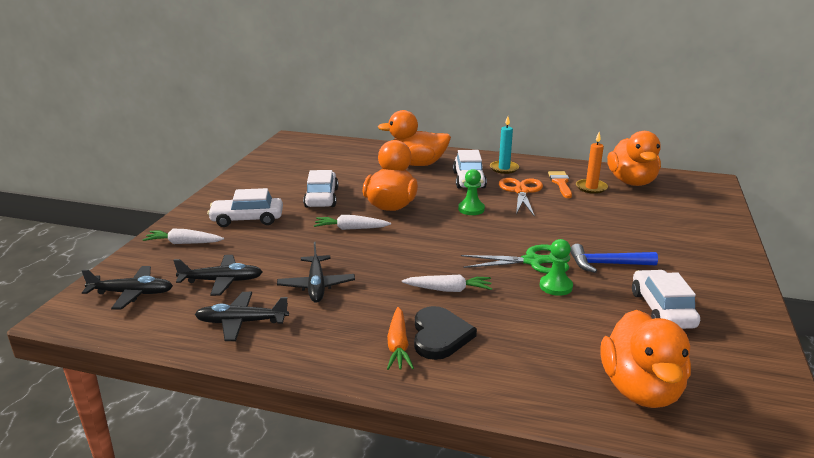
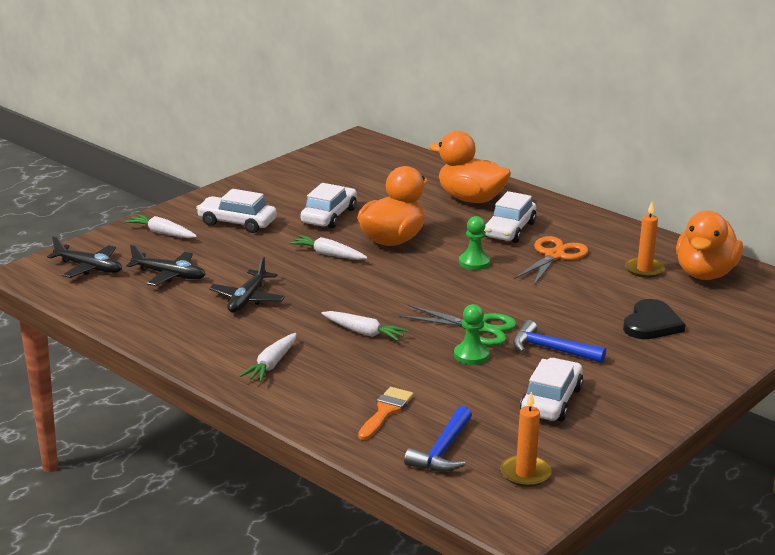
camera: 25 degrees right, 0 degrees up
(242, 322) = (160, 313): black plane -> none
(398, 345) = (271, 364): orange carrot -> white carrot
(440, 335) = (315, 366): black heart -> black heart (651, 324)
(504, 168) = (567, 225): turquoise candle -> none
(560, 183) = (614, 256): orange brush -> orange brush (385, 411)
(640, 389) = (442, 451): orange duck -> blue hammer
(731, 389) = (525, 473): none -> orange candle

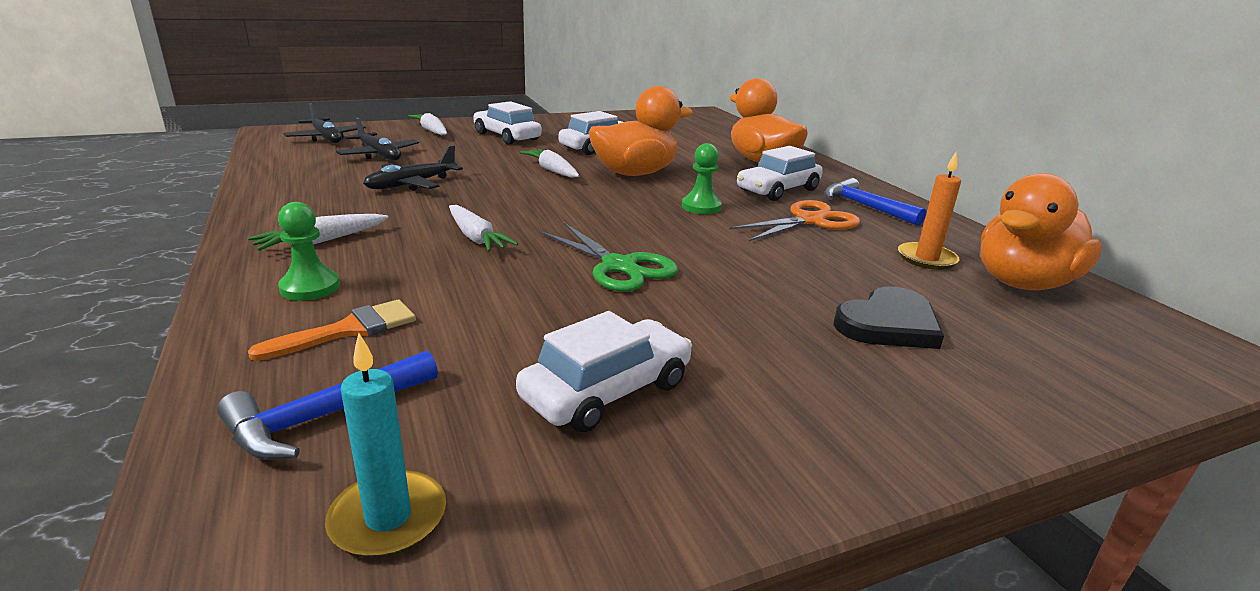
camera: 25 degrees right, 0 degrees up
(471, 355) = (569, 294): green pawn -> green pawn (310, 287)
(525, 473) = (388, 518): orange candle -> turquoise candle
(551, 349) = (693, 317): blue hammer -> blue hammer (865, 207)

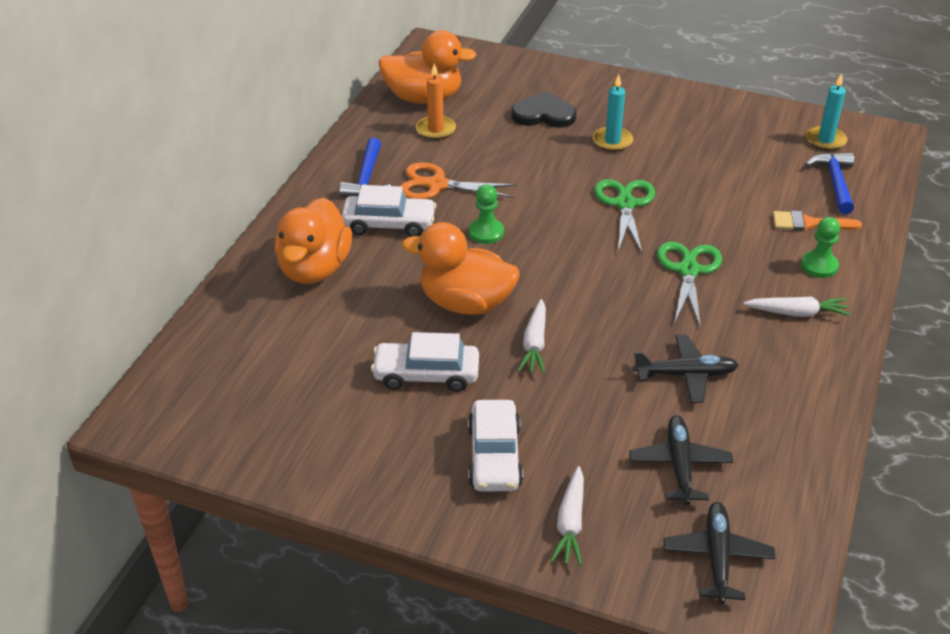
camera: 135 degrees left, 15 degrees up
(325, 417) = (835, 182): blue hammer -> blue hammer turned 90 degrees counterclockwise
(476, 238) = (688, 270): white carrot -> green scissors
(607, 391) = (715, 145): white car -> none
(749, 327) = (612, 141): none -> turquoise candle

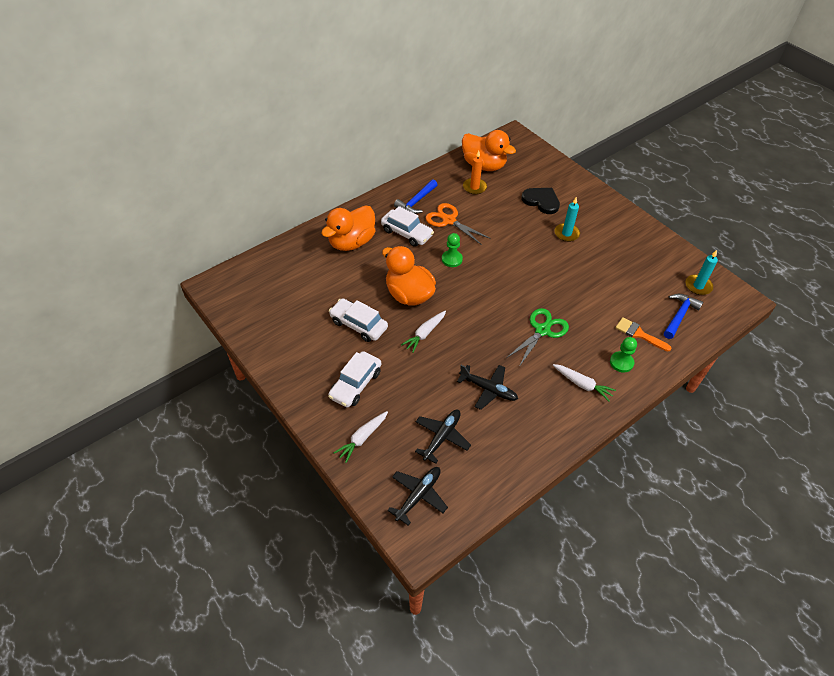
camera: 30 degrees right, 10 degrees up
(625, 204) = (541, 275): green scissors -> none

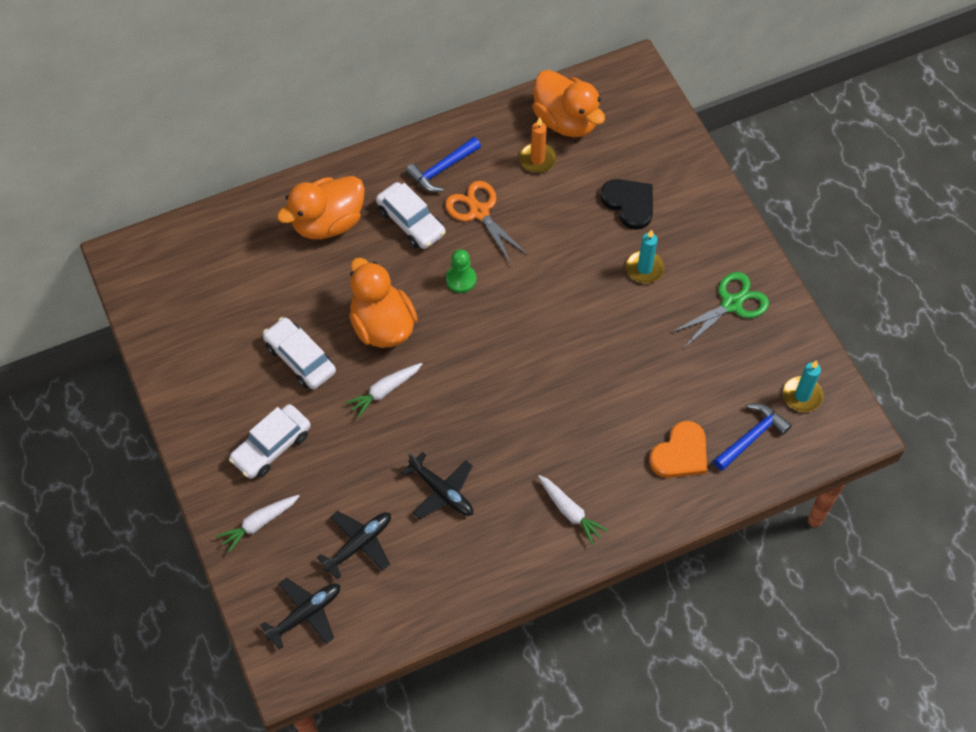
camera: 15 degrees right, 10 degrees up
(542, 330) = (547, 419): green scissors -> green scissors (732, 304)
(621, 362) = (637, 491): green pawn -> none
(639, 334) = (680, 453): orange brush -> orange heart

